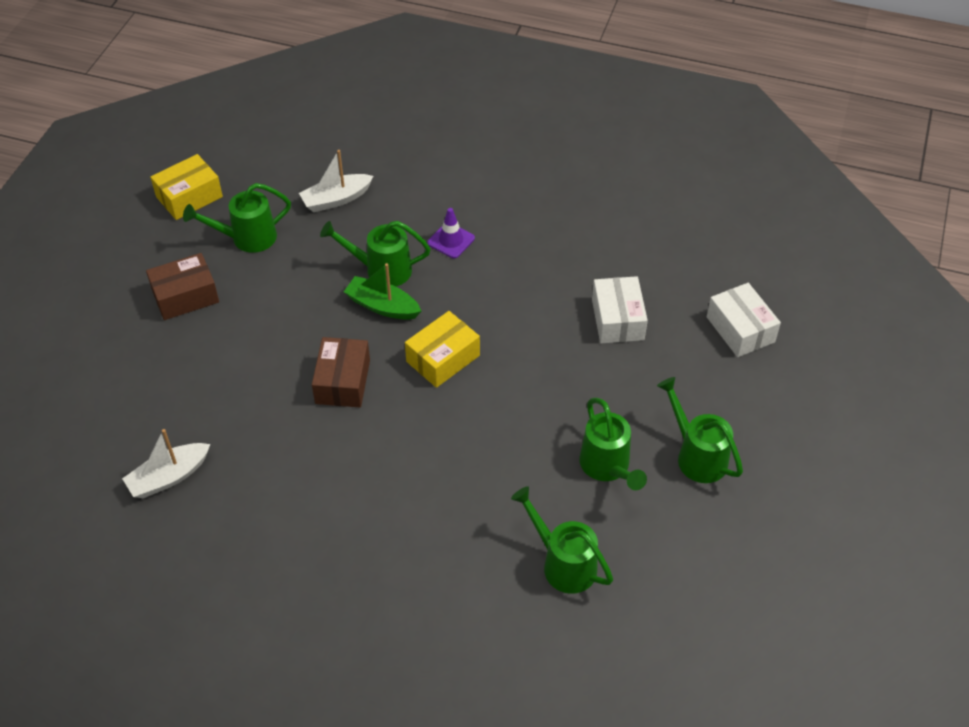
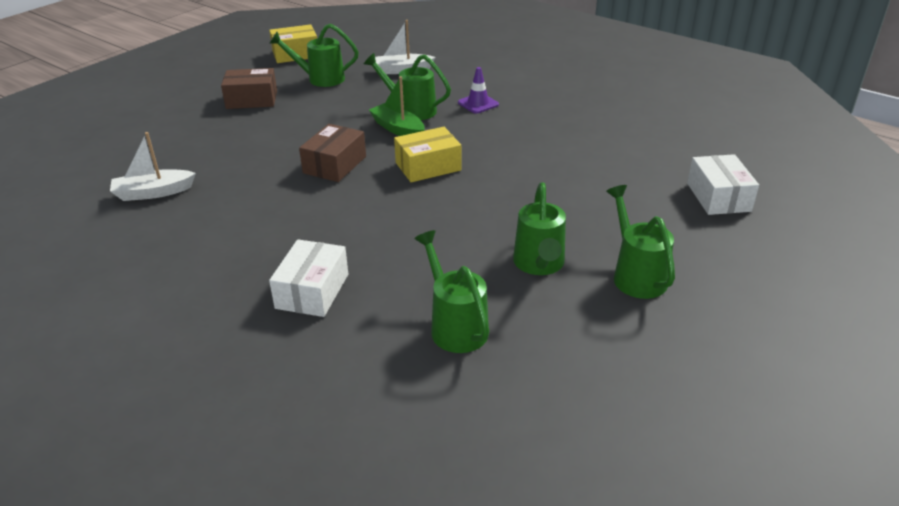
camera: 20 degrees right, 15 degrees down
(617, 319) = (599, 170): white box -> white box (312, 291)

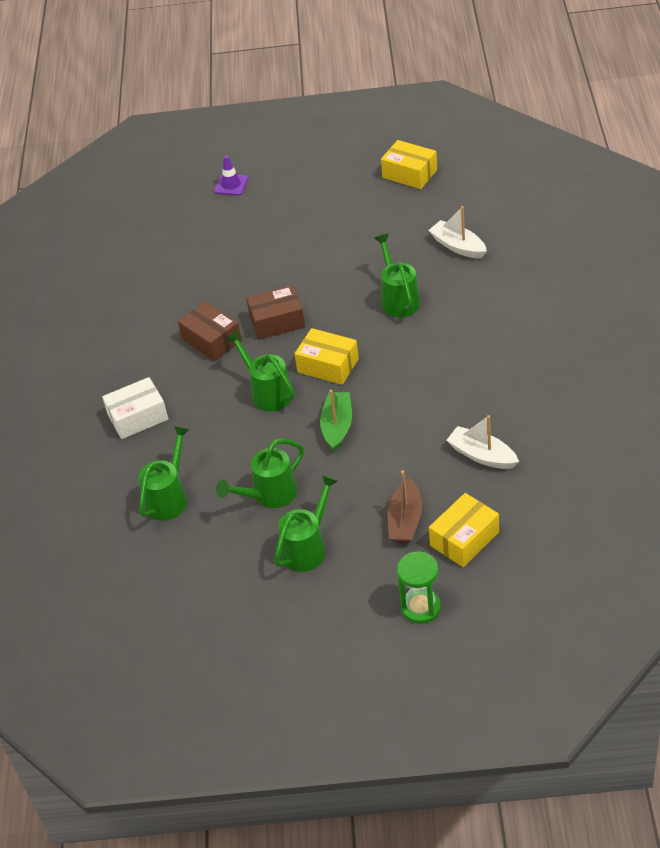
camera: 55 degrees right, 10 degrees up
(153, 192) = (155, 274): white boat -> white boat (482, 455)
(252, 100) = (312, 214): brown box -> brown box (211, 340)
(320, 79) = (387, 218): green watering can -> green watering can (268, 392)
(398, 129) = (361, 314): green boat -> green boat (337, 426)
(478, 104) = (455, 325): purple traffic cone -> purple traffic cone (231, 185)
(663, 212) = (405, 520): none -> brown boat
(718, 197) = (464, 539): white box -> yellow box
(780, 251) = (420, 607): none -> green hourglass

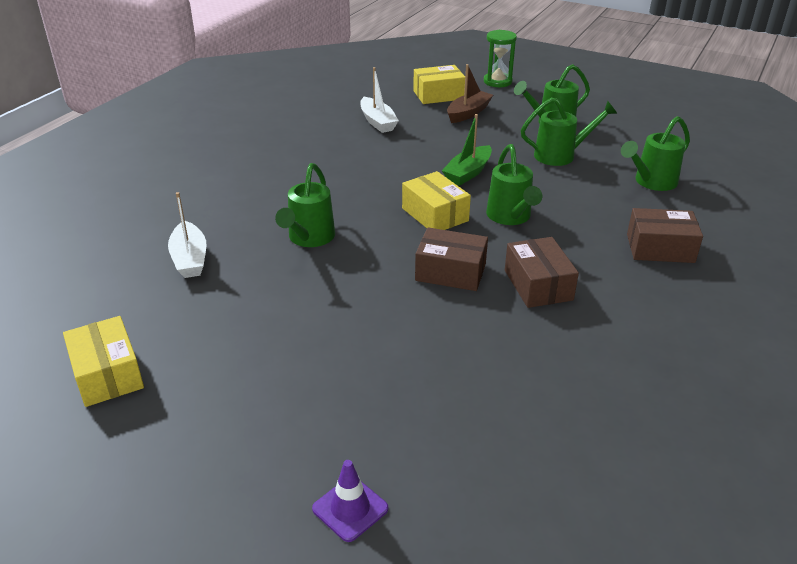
camera: 155 degrees left, 10 degrees down
(138, 417) = (660, 248): white box -> brown box

